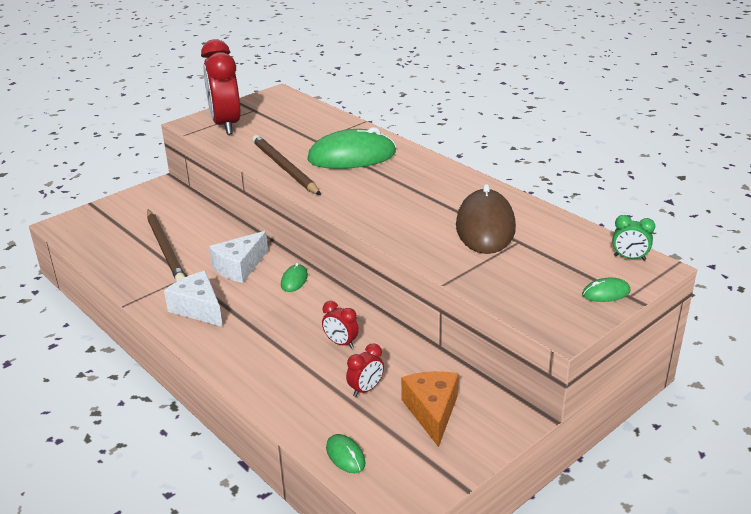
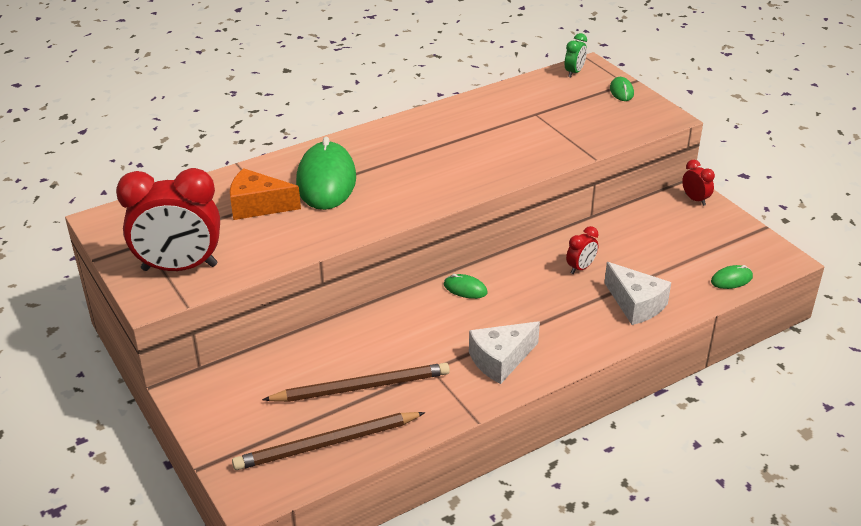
camera: 80 degrees left, 5 degrees up
(239, 267) = (426, 327): white cheese -> white cheese (636, 304)
(284, 168) = (331, 228): brown pencil -> brown pencil (327, 444)
(365, 389) = (649, 260): red clock -> red clock (695, 199)
(432, 412) = (680, 230): orange cheese -> orange cheese (258, 206)
(485, 227) = (506, 125): brown mouse -> none

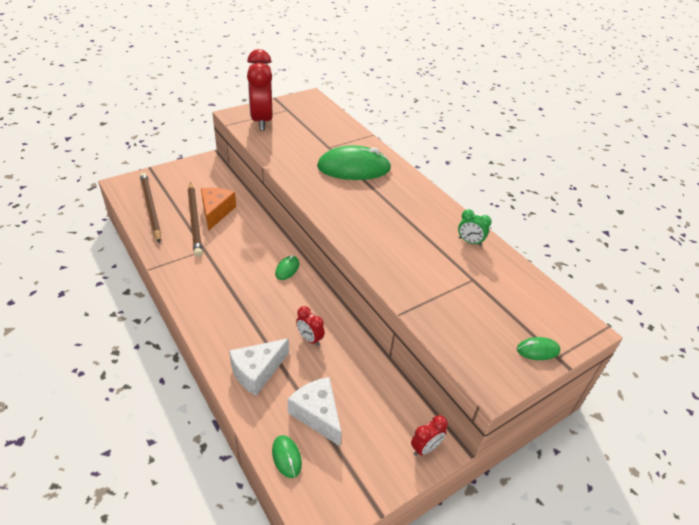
camera: 85 degrees right, 5 degrees up
(258, 206) = (323, 143): orange cheese -> orange cheese (216, 212)
(500, 360) = (205, 283): white cheese -> white cheese (317, 414)
(574, 72) = (565, 315): green clock -> green clock (469, 242)

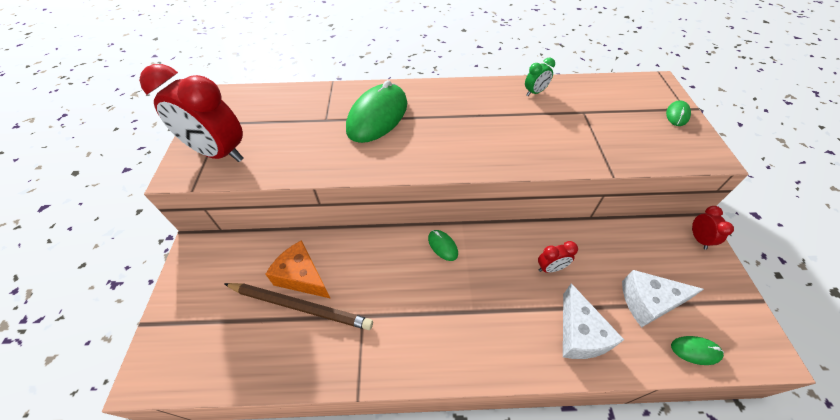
camera: 55 degrees left, 10 degrees up
(150, 208) = (233, 353): brown pencil -> none

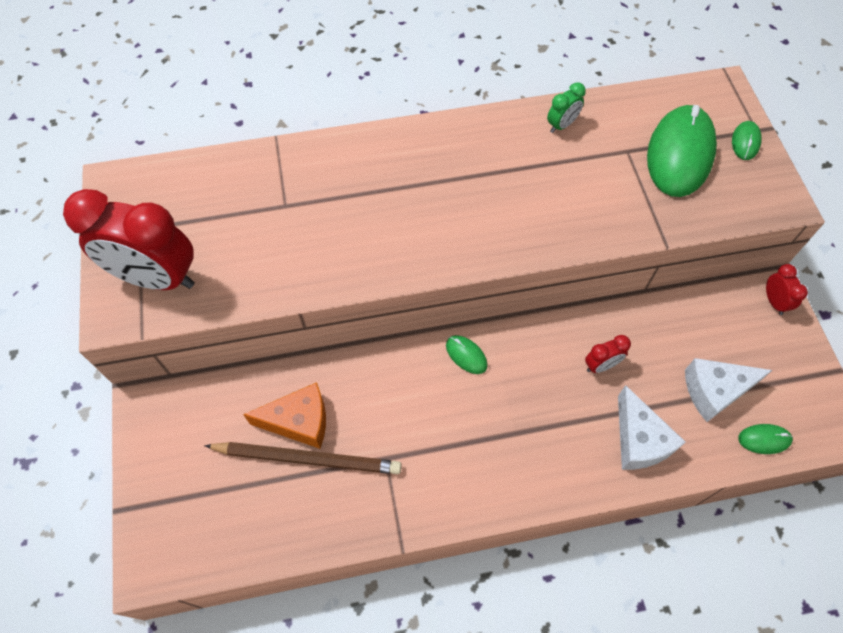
camera: 10 degrees left, 10 degrees up
(302, 277) = (299, 421): orange cheese -> orange cheese turned 150 degrees clockwise
(377, 116) = (355, 191): green mouse -> green mouse (679, 154)

